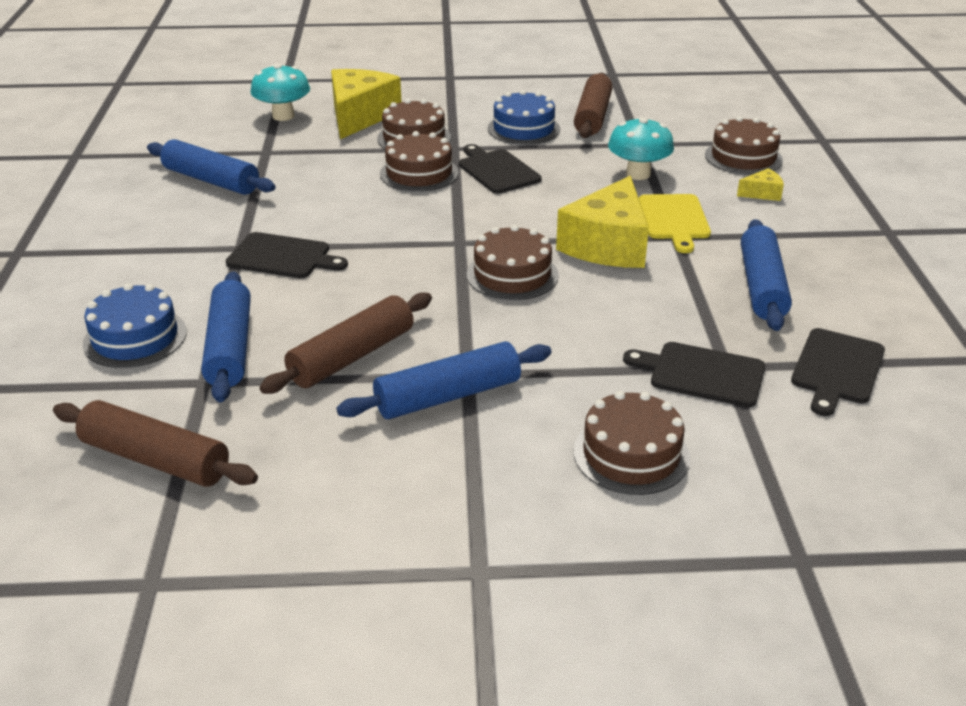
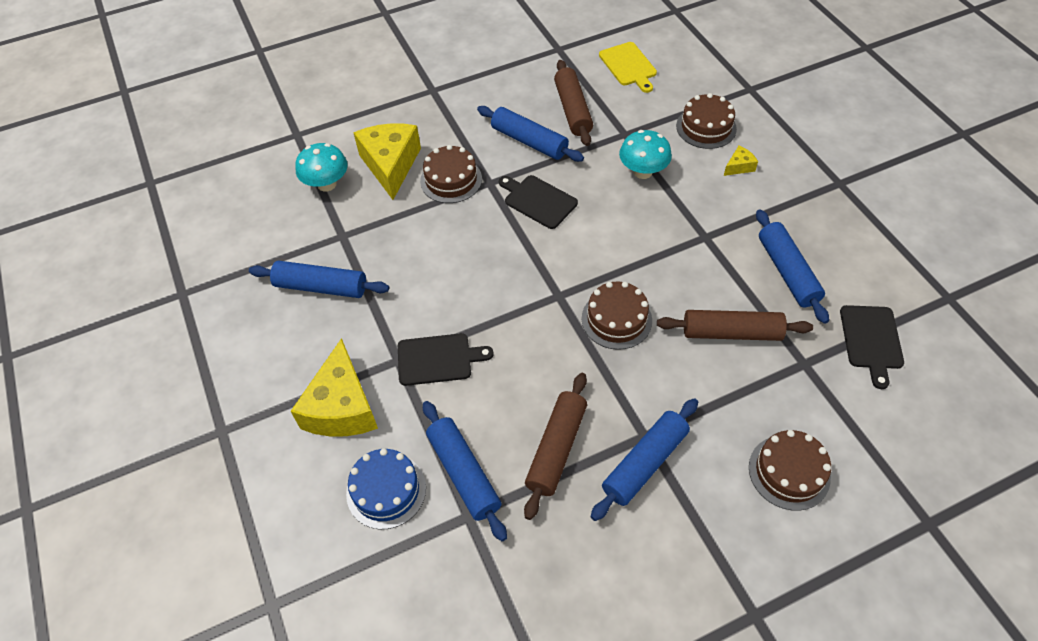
camera: 20 degrees left, 20 degrees up
(155, 460) = (486, 607): brown rolling pin -> brown rolling pin (731, 333)
(419, 173) = (481, 223): brown cake -> none
(523, 129) = (529, 141): blue cake -> blue rolling pin
(608, 245) = (664, 262): yellow cheese -> yellow cheese (342, 407)
(674, 219) = (694, 217): yellow cutting board -> yellow cutting board (628, 66)
(702, 374) = (793, 377): black cutting board -> none

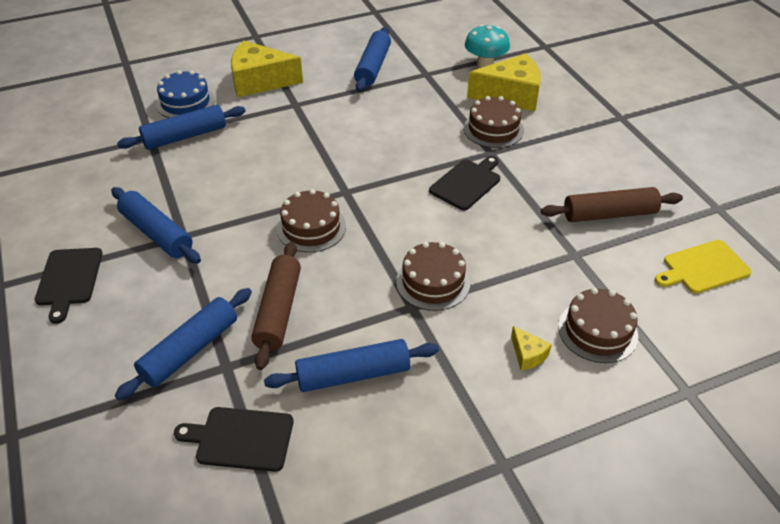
camera: 90 degrees right, 10 degrees down
(438, 359) = (291, 123): black cutting board -> black cutting board (69, 279)
(529, 141) = (552, 180): blue rolling pin -> blue rolling pin (190, 350)
(557, 449) = (189, 183): brown rolling pin -> none
(643, 171) = (513, 264): turquoise mushroom -> none
(789, 472) = (110, 330): brown cake -> brown cake (433, 282)

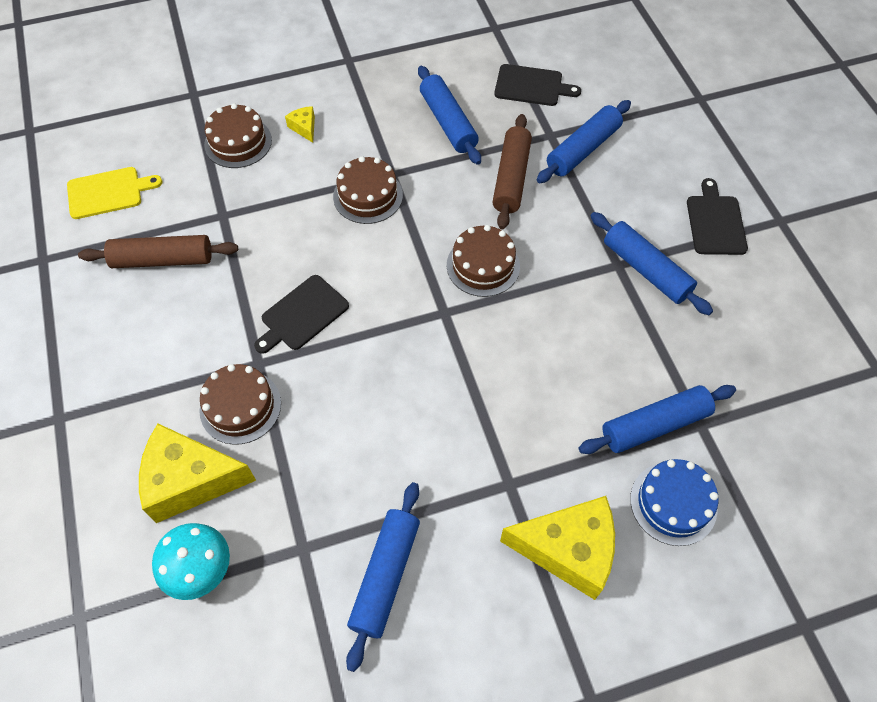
camera: 175 degrees left, 15 degrees up
(353, 374) = (448, 122): blue rolling pin -> blue rolling pin turned 75 degrees clockwise

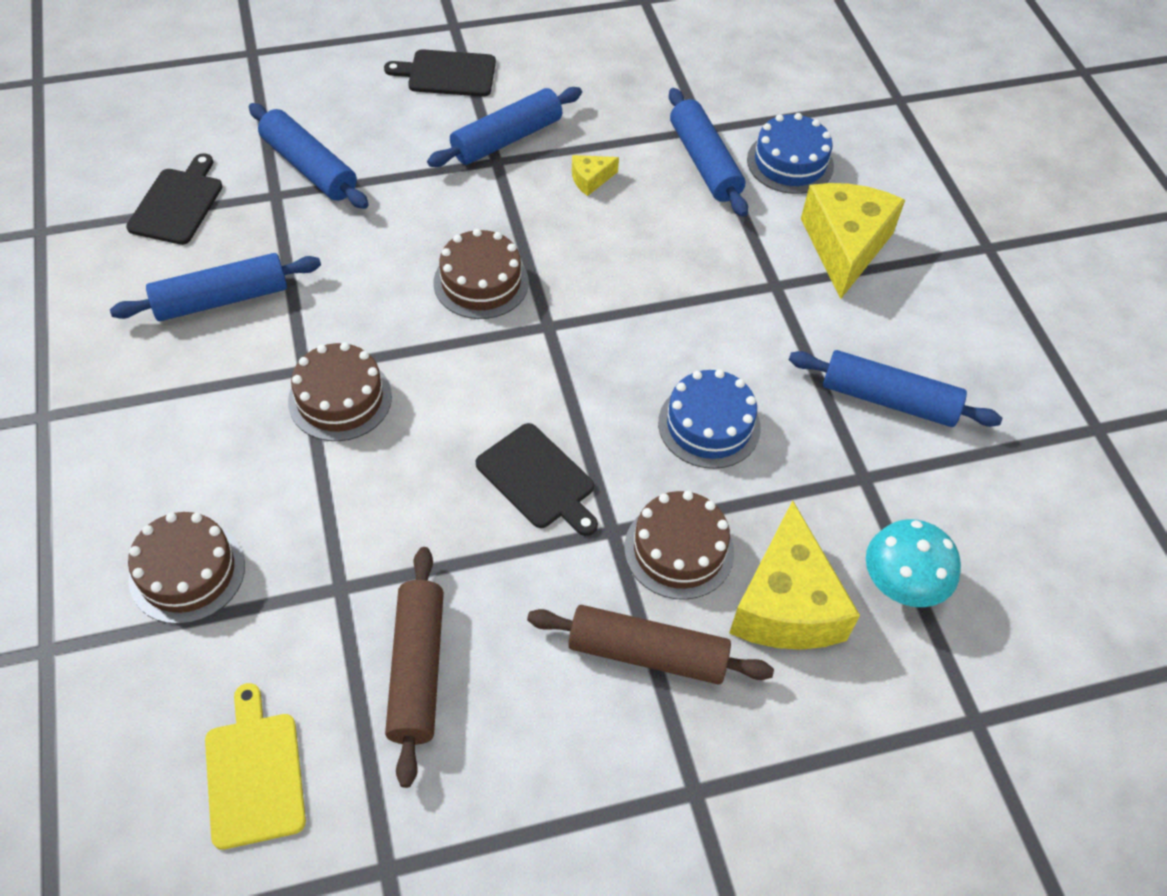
camera: 90 degrees left, 5 degrees down
(304, 128) = (180, 478): yellow cheese -> yellow cheese (590, 179)
(353, 427) = (709, 425): none -> blue cake
(511, 178) = (342, 241): brown rolling pin -> brown rolling pin (647, 653)

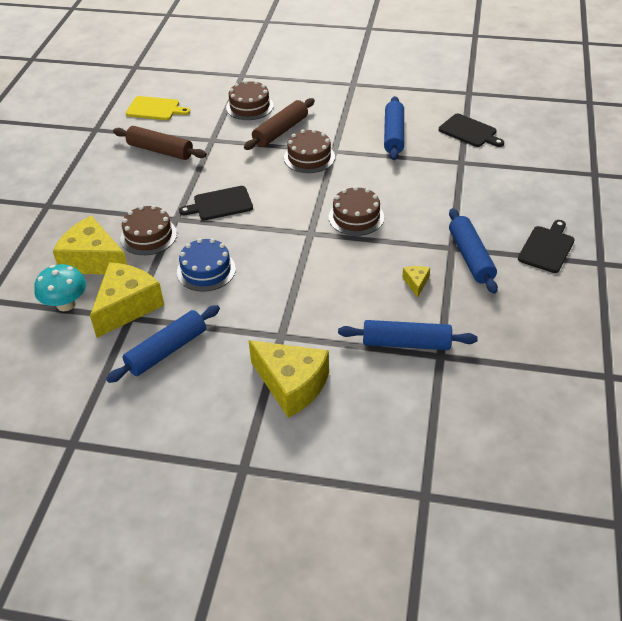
camera: 120 degrees right, 10 degrees down
(309, 167) = (479, 177): blue rolling pin -> none
(647, 653) = (111, 211): brown rolling pin -> brown rolling pin (281, 131)
(790, 163) = (384, 390): blue cake -> none
(847, 493) = (127, 306): none -> yellow cheese

